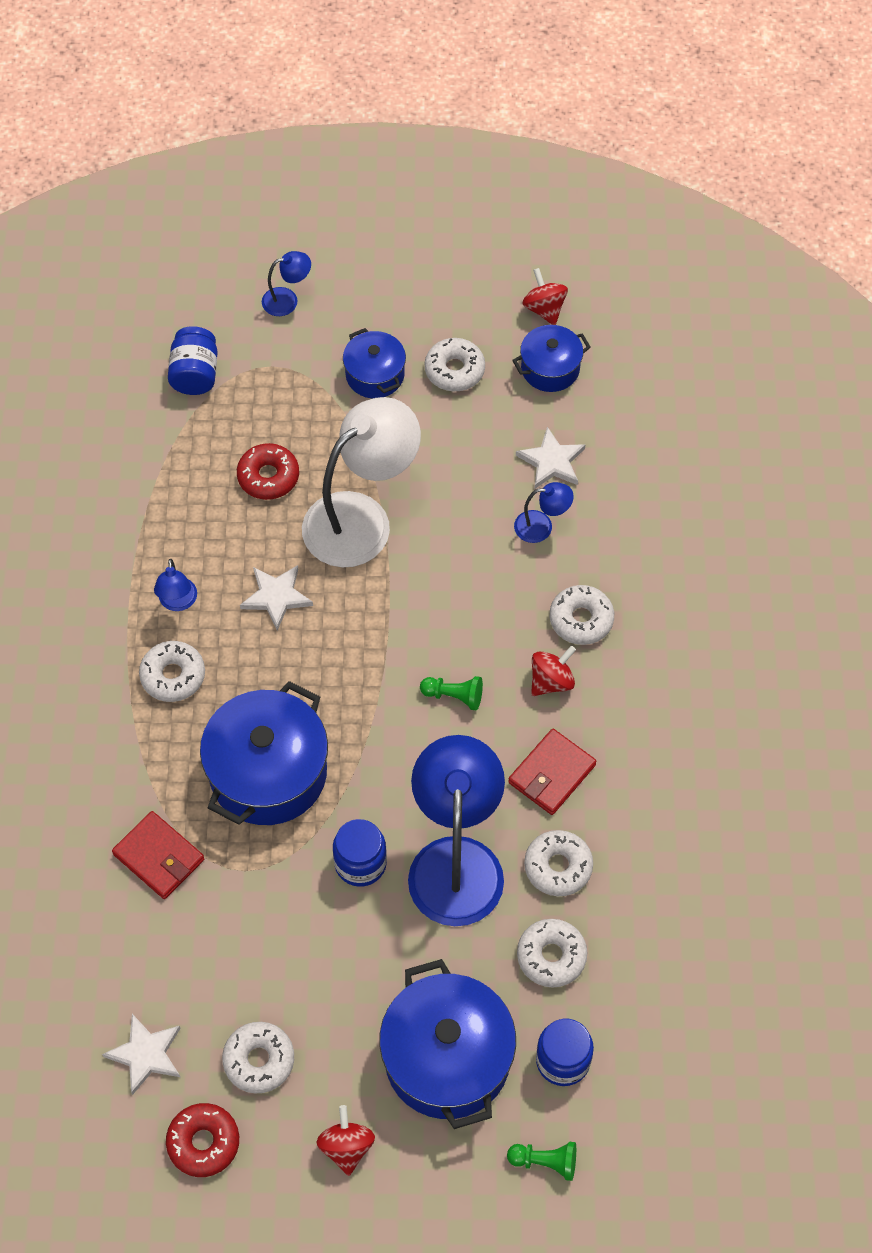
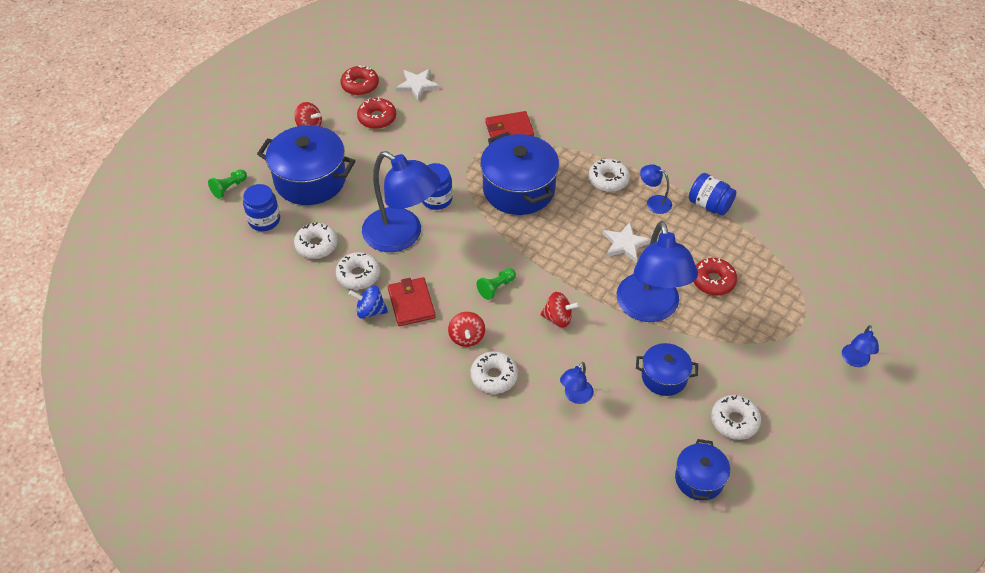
camera: 125 degrees right, 10 degrees down
(195, 374) = (818, 284): blue jar -> blue jar (709, 205)
(259, 1060) = (377, 118): white donut -> red donut
(361, 518) = (650, 309): white lamp -> blue lamp
(375, 375) = (759, 374): blue pot -> blue pot (664, 377)
(544, 309) = (756, 509): red spinning top -> red spinning top (558, 318)
(551, 462) = (620, 432): white star -> none
(599, 812) = (370, 311): none -> blue spinning top

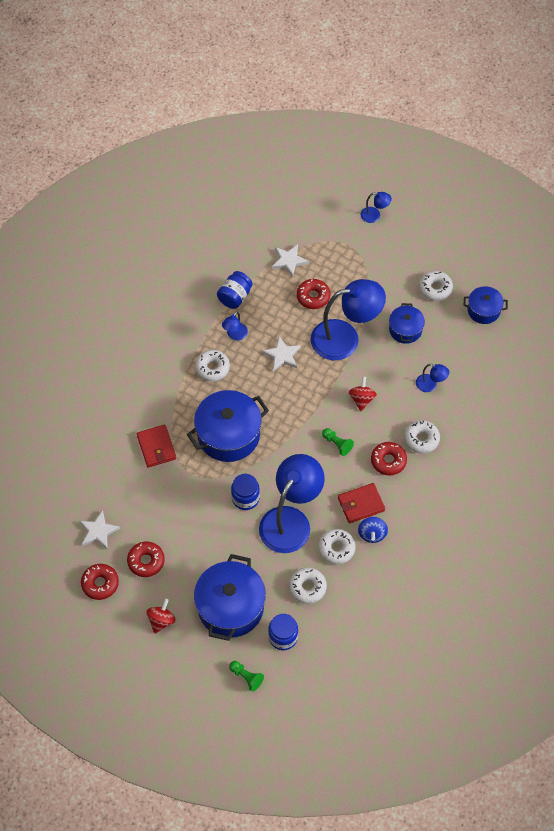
camera: 95 degrees left, 10 degrees up
(467, 337) = (388, 461): red spinning top -> red donut
(768, 260) = (289, 261): none -> white star

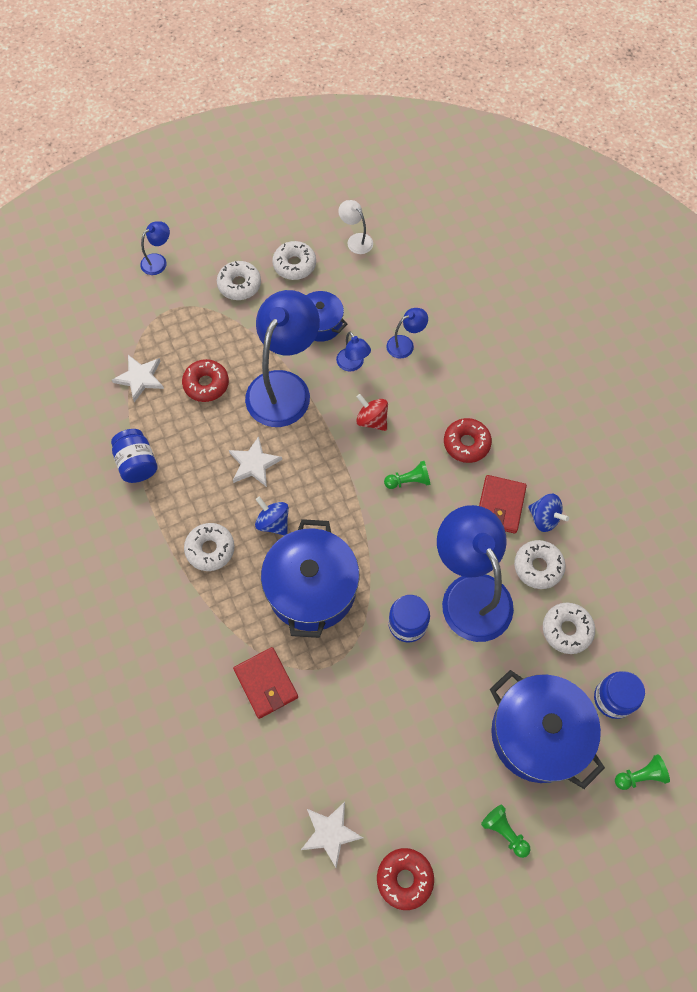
camera: 55 degrees left, 5 degrees up
(146, 561) = (412, 798): red donut -> none
(156, 447) = (266, 683): red wallet -> red wallet turned 45 degrees clockwise
(161, 620) = (504, 831): red spinning top -> green pawn
(235, 335) = (187, 496): blue lamp -> blue lamp (353, 364)
(253, 389) = (273, 522): none -> blue spinning top
(421, 439) = (463, 395): white donut -> white donut (239, 285)
(483, 310) = (356, 240): blue pot -> white lamp

